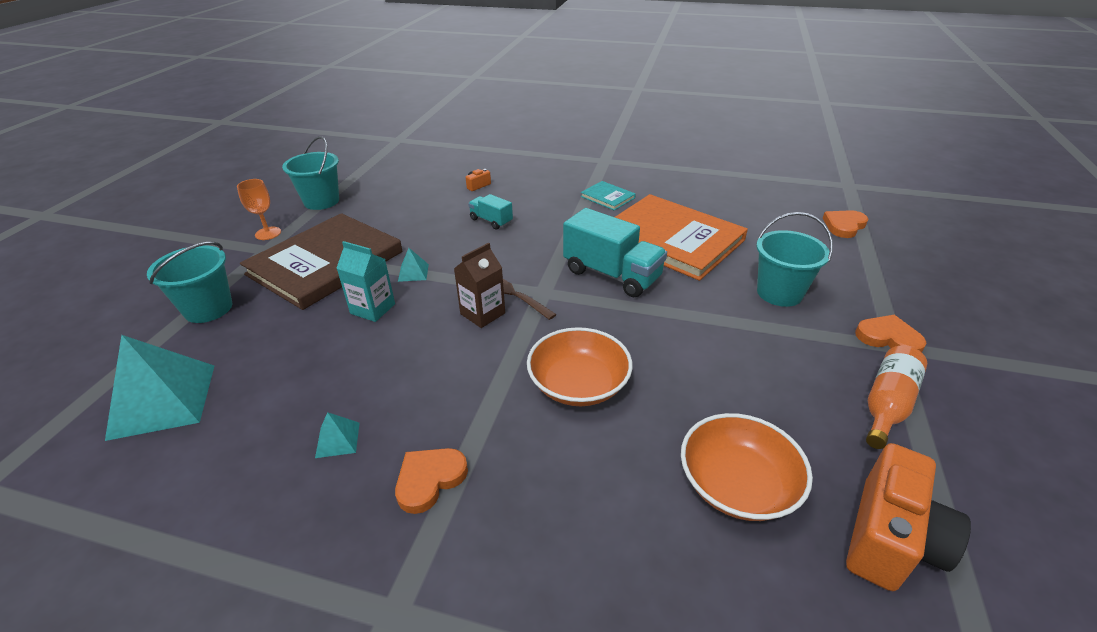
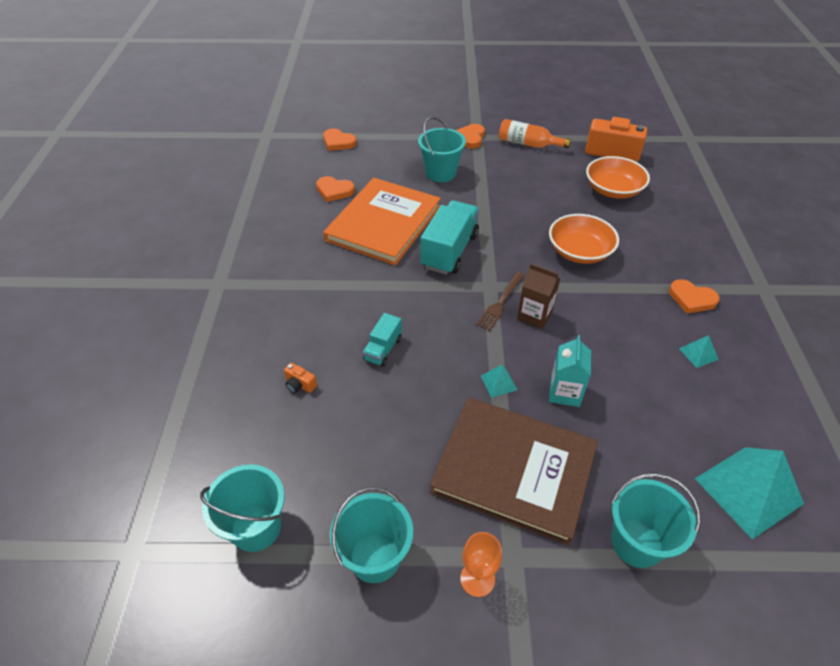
camera: 105 degrees left, 10 degrees up
(379, 168) = (256, 527): none -> turquoise bucket
(607, 197) = (312, 269): turquoise book -> none
(736, 216) = (334, 191): none -> orange heart

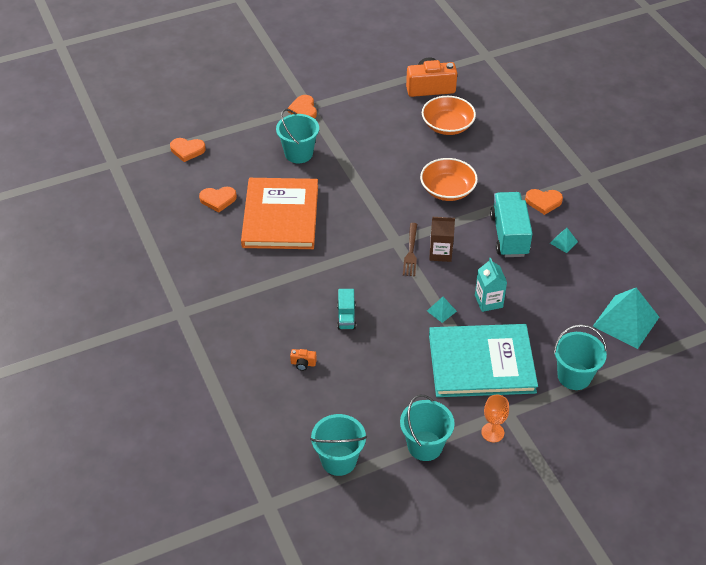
camera: 25 degrees left, 0 degrees up
(449, 251) = (348, 223): turquoise truck -> turquoise truck (509, 235)
(514, 470) = (481, 363): brown book -> turquoise book
(528, 144) = (356, 101): orange bottle -> none

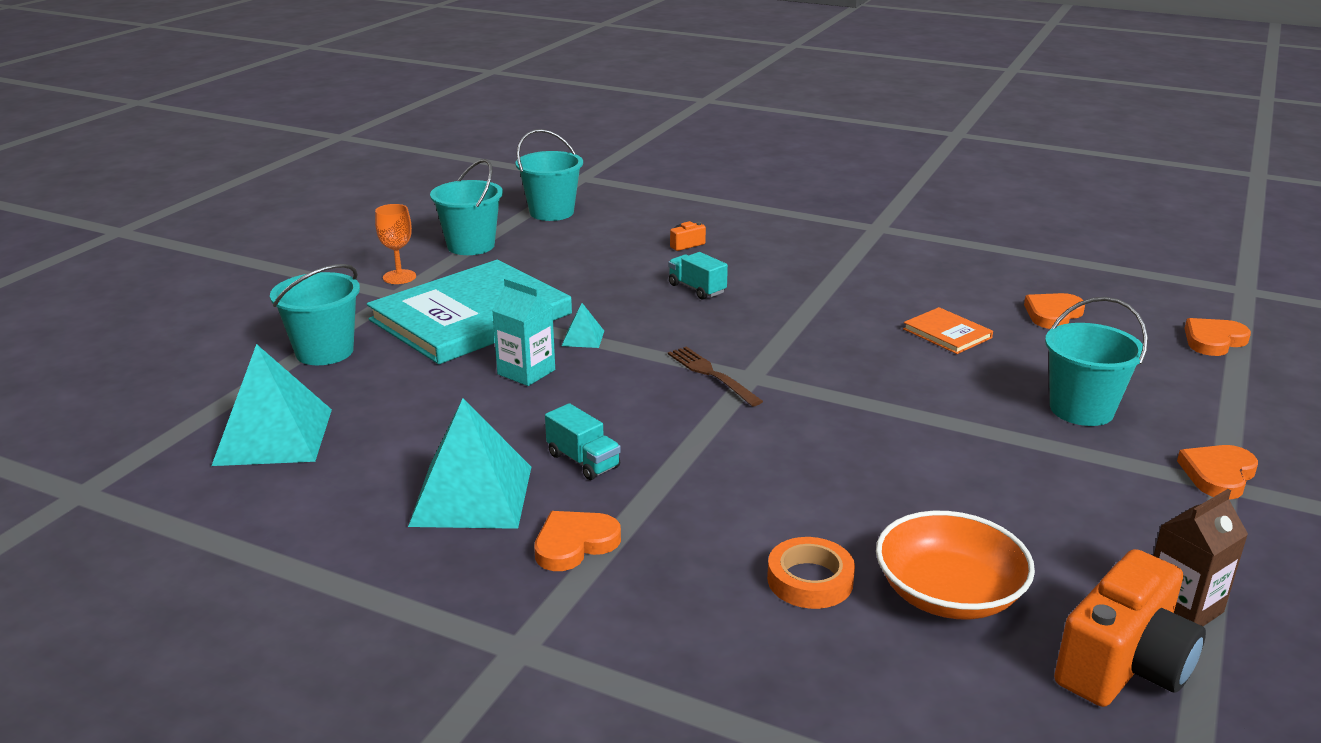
camera: 140 degrees right, 20 degrees down
(280, 216) = (947, 333): orange book -> orange book, size x0.42
(303, 110) = (1218, 475): orange heart -> orange heart turned 90 degrees counterclockwise
(440, 253) = (666, 391): brown carton -> brown carton (1182, 608)
(447, 190) = (774, 476): orange bowl -> none
(482, 150) = (810, 580): none -> orange tape
(509, 235) = (583, 461): turquoise truck -> turquoise truck, size x0.53
(563, 242) = (472, 495): turquoise pyramid -> turquoise pyramid, size x2.27

